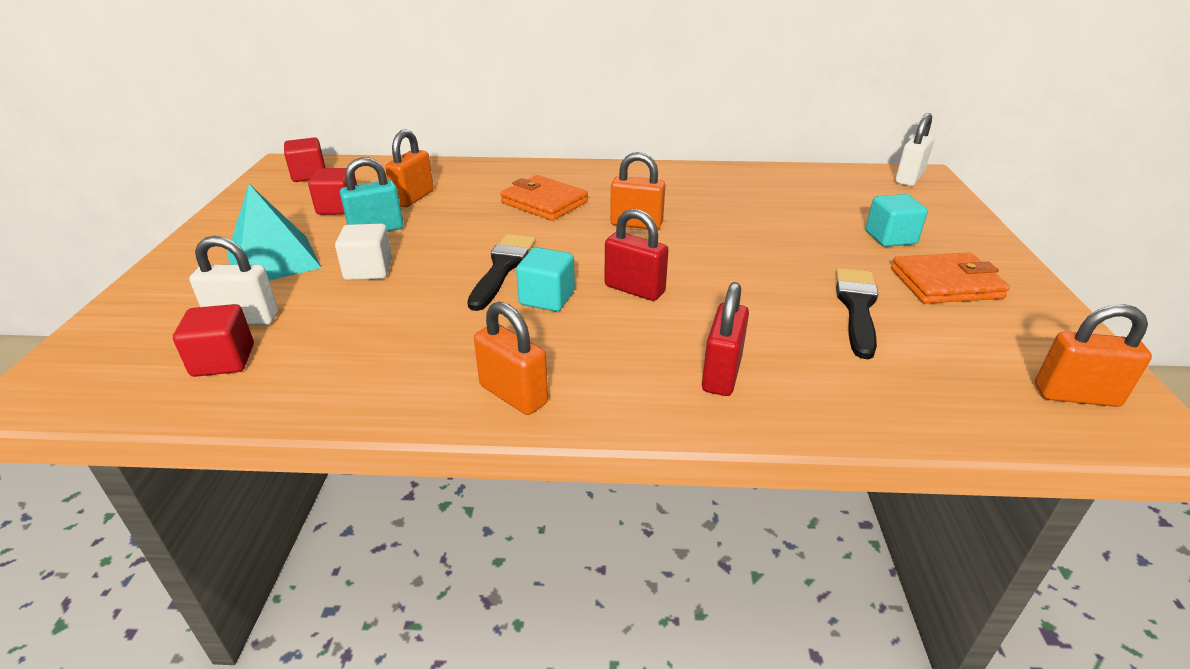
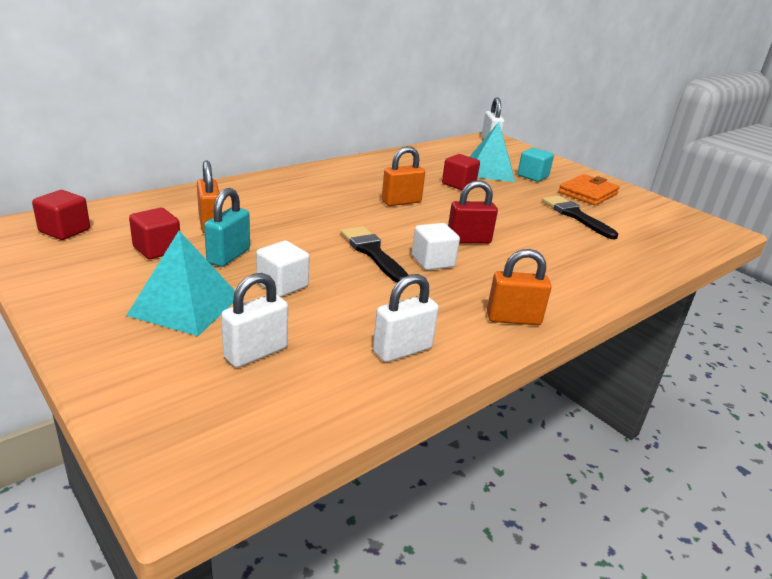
camera: 45 degrees left, 5 degrees down
(223, 360) = (301, 384): red cube -> red cube (458, 184)
(347, 372) = (402, 350): none -> white padlock
(544, 202) = (318, 203): orange wallet -> none
(547, 298) = (433, 261): turquoise cube -> white cube
(722, 374) = (579, 268): red padlock -> none
(831, 215) = (489, 170): none -> turquoise pyramid
(1076, 395) = (695, 227): orange padlock -> none

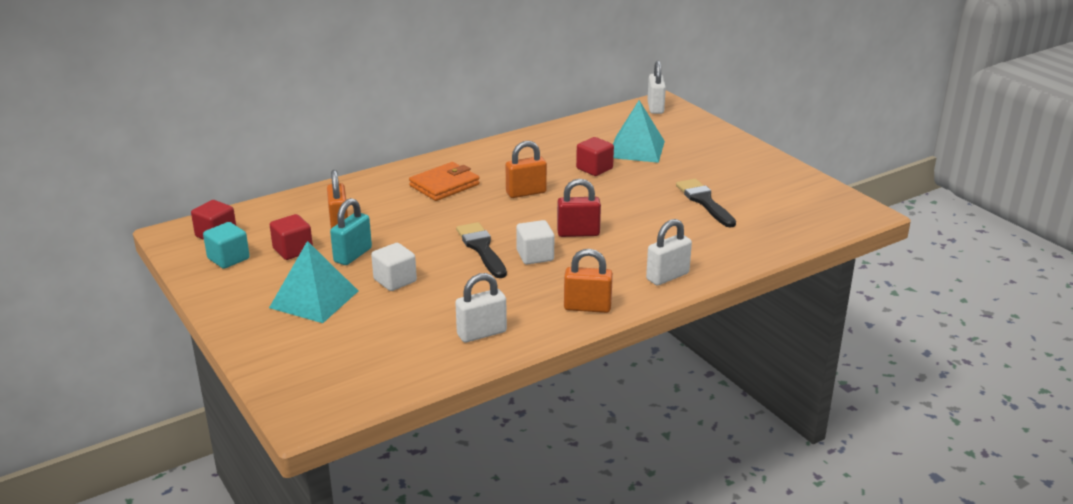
camera: 10 degrees right, 0 degrees up
(256, 353) = (365, 335): white padlock -> white padlock (667, 276)
(532, 176) = (682, 154): turquoise cube -> turquoise cube (228, 258)
(588, 193) = (735, 173): orange wallet -> orange wallet (444, 185)

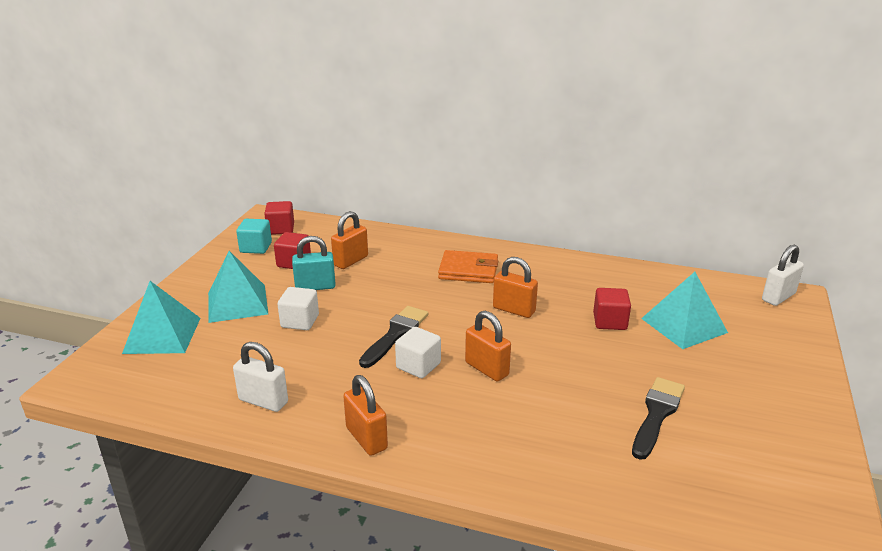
camera: 50 degrees right, 0 degrees up
(304, 352) = (162, 335): none -> turquoise pyramid
(578, 233) = (486, 369): red padlock -> orange padlock
(667, 276) = (481, 461): white padlock -> none

